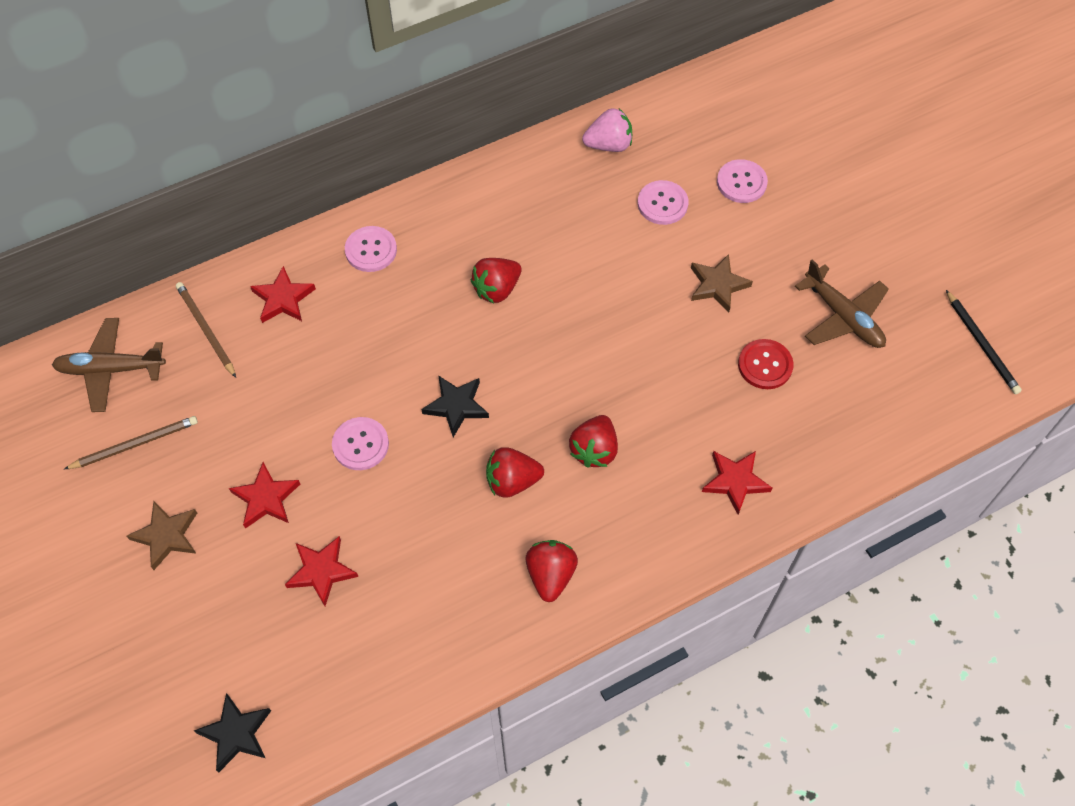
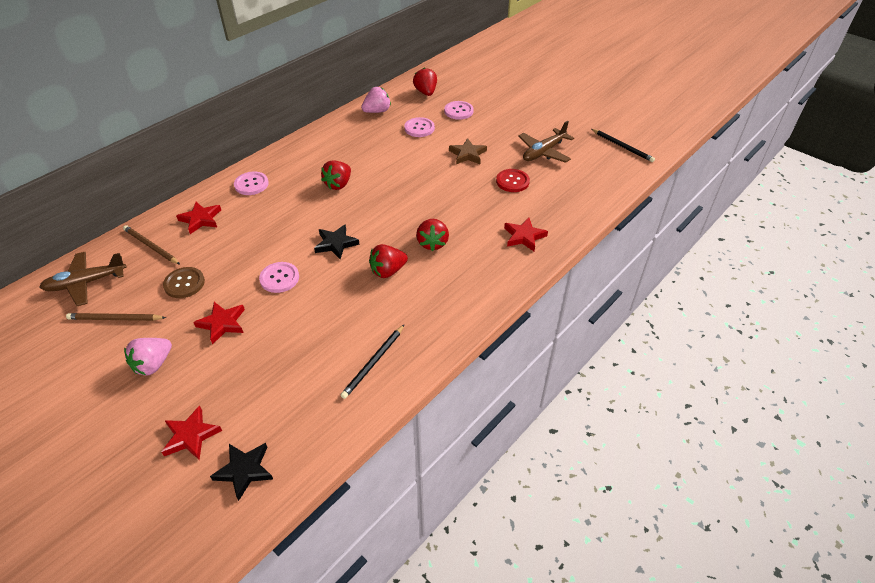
camera: 20 degrees left, 15 degrees down
(135, 444) = (115, 319): brown pencil -> brown pencil turned 135 degrees counterclockwise
(166, 536) = (153, 364): brown star -> pink strawberry
(234, 412) = (184, 283): none -> brown button
(321, 571) = (276, 353): red star -> red star (191, 436)
(440, 631) = (373, 362): none -> black pencil
(550, 575) = (434, 312): red strawberry -> red strawberry (426, 92)
(843, 317) = (543, 152): brown plane -> brown plane turned 105 degrees clockwise

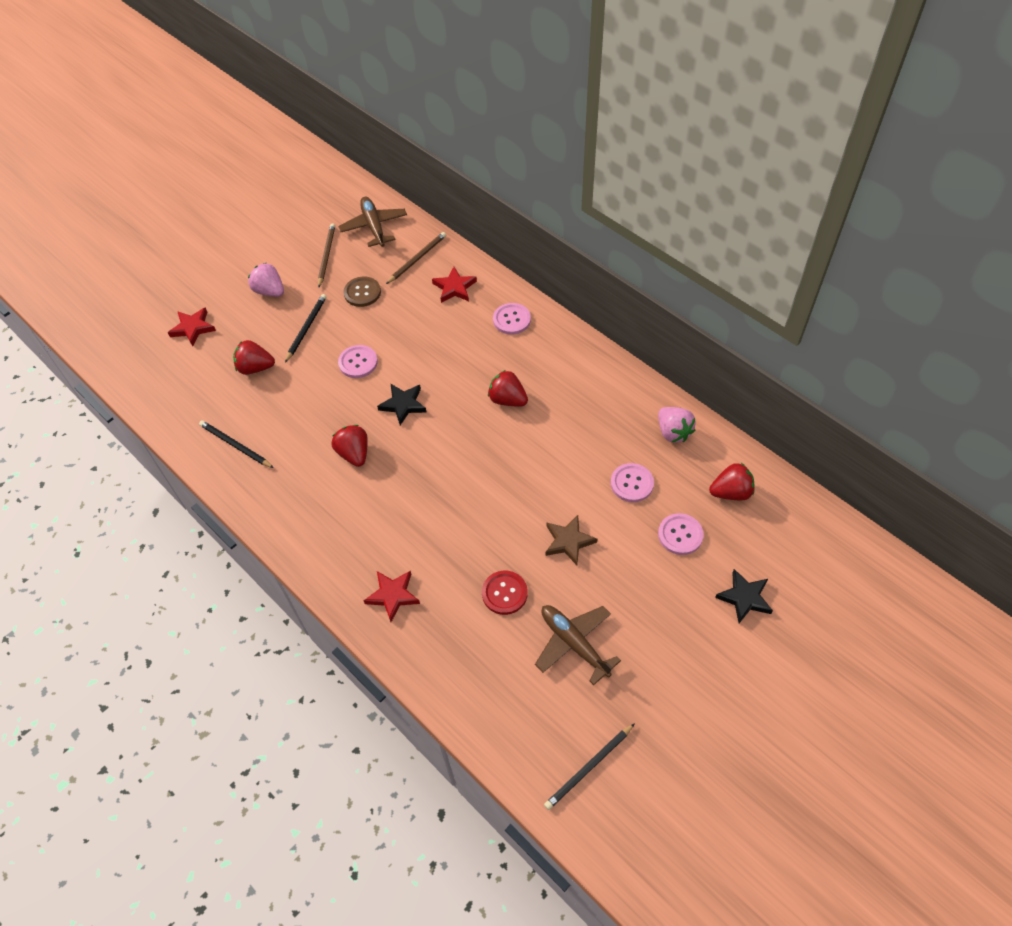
camera: 95 degrees right, 10 degrees up
(222, 323) = (306, 328): red star -> black pencil
(244, 470) = (152, 366): black star -> black star (744, 597)
(432, 243) = (393, 496): red strawberry -> red strawberry (255, 368)

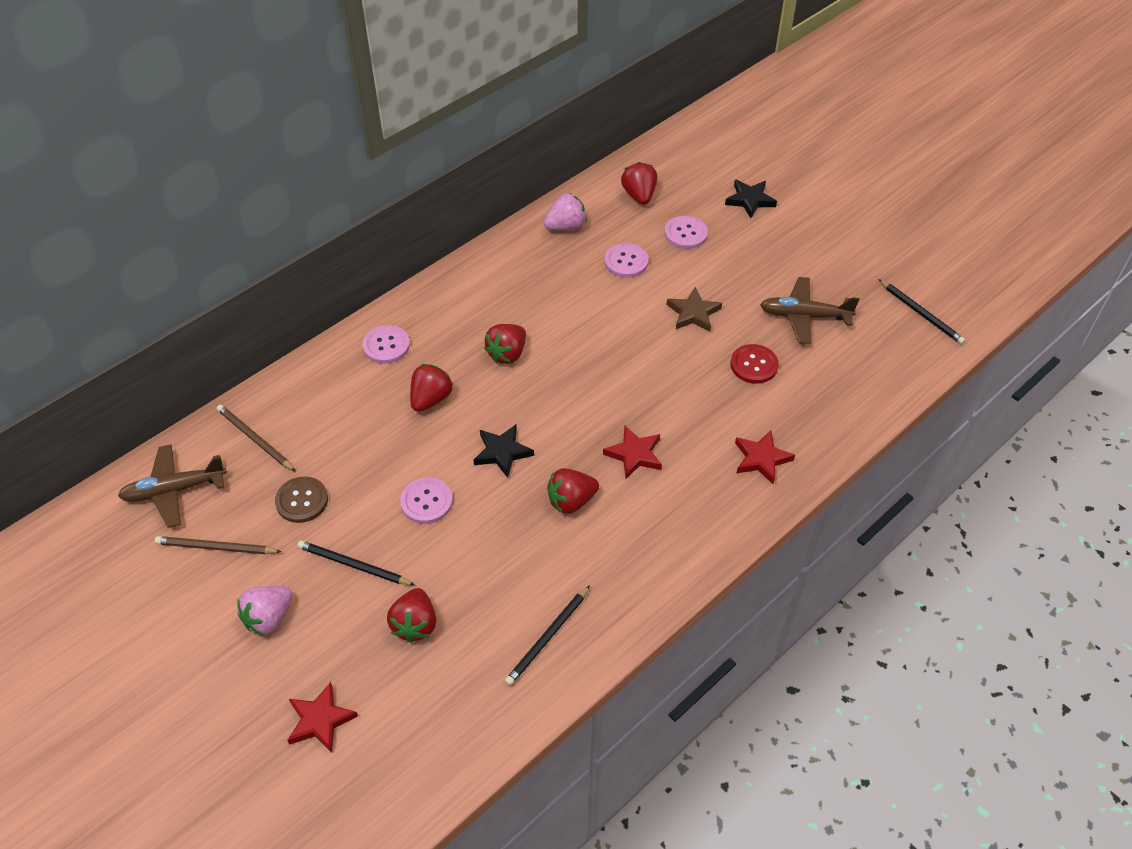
camera: 90 degrees left, 5 degrees down
(454, 288) = (319, 400): red star -> red star (634, 454)
(457, 354) = (431, 399): none -> red strawberry
(574, 643) = (804, 316): brown plane -> brown plane turned 45 degrees clockwise

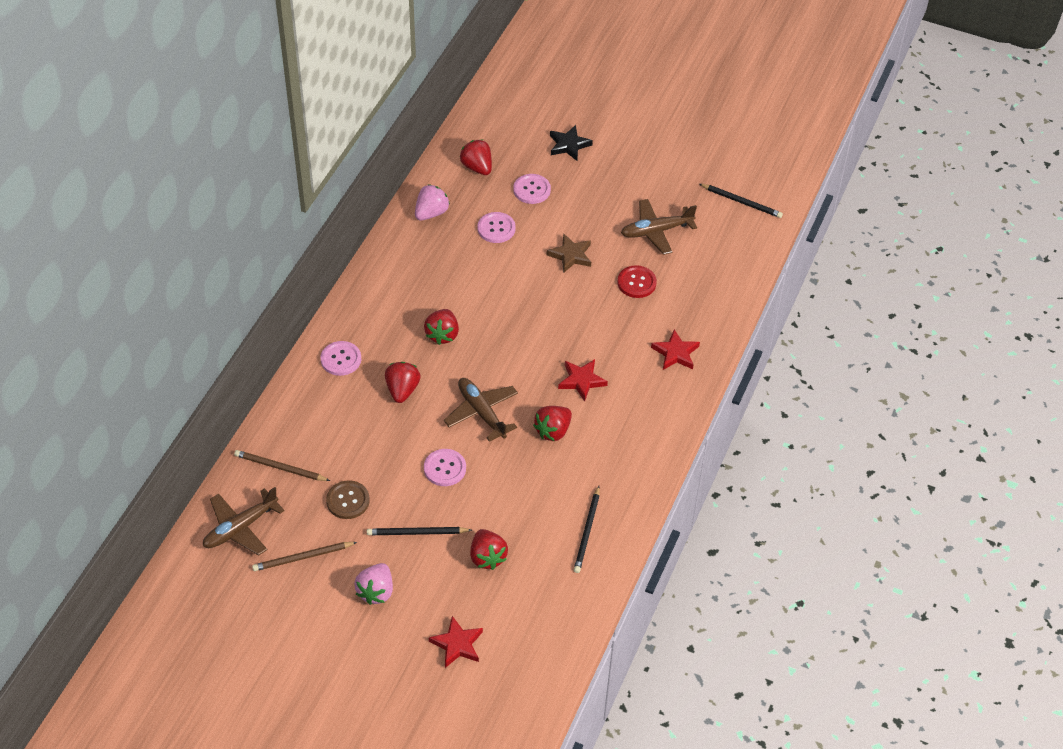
camera: 25 degrees left, 0 degrees up
(502, 452) = (481, 412): black star -> brown plane

